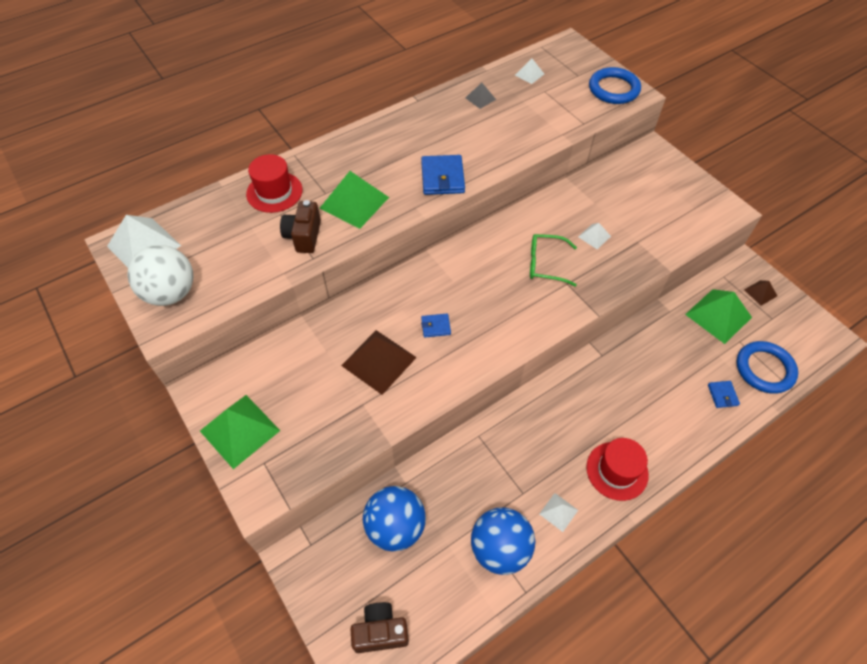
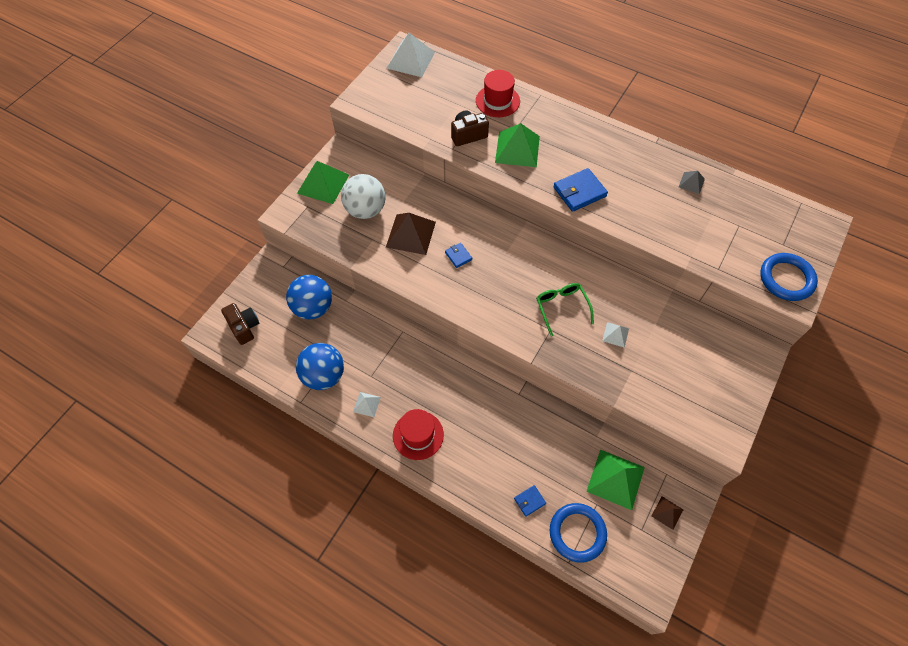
camera: 65 degrees right, 5 degrees up
(171, 293) = (382, 92): white ball -> white ball (366, 210)
(529, 74) = (753, 206): white pyramid -> none

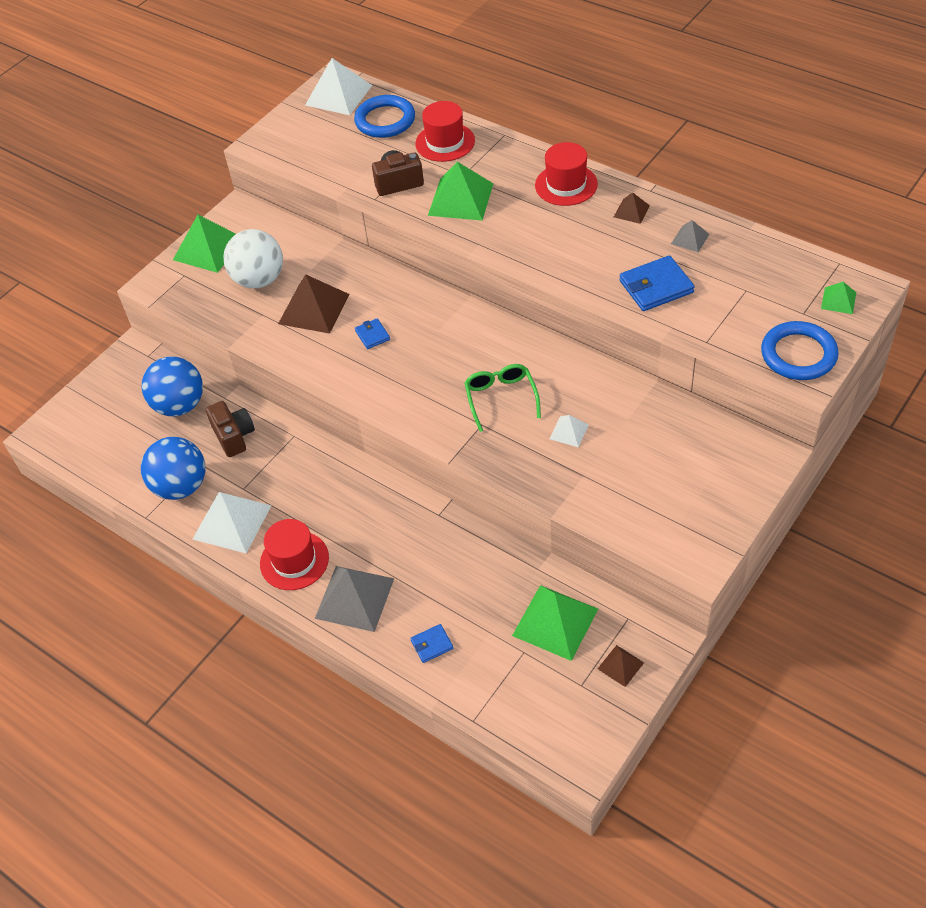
camera: 10 degrees right, 10 degrees down
(244, 327) = (86, 427): brown camera -> brown camera (234, 436)
(367, 404) = (232, 522): white pyramid -> white pyramid, size x1.99
(467, 464) = (354, 598): none -> grey pyramid
(577, 533) = (491, 685): blue ring -> blue ring (385, 120)
(579, 192) = (534, 249): blue wallet -> blue wallet (656, 287)
(593, 137) = (566, 185): none -> red hat
(645, 159) = (631, 211): none -> brown pyramid
(806, 233) = (838, 300): none -> green pyramid

